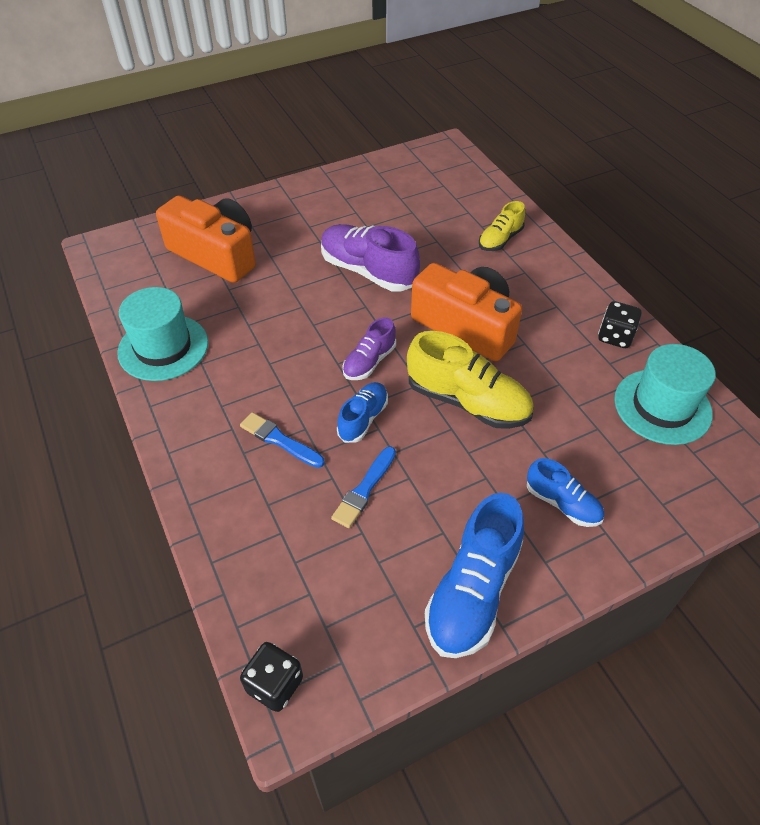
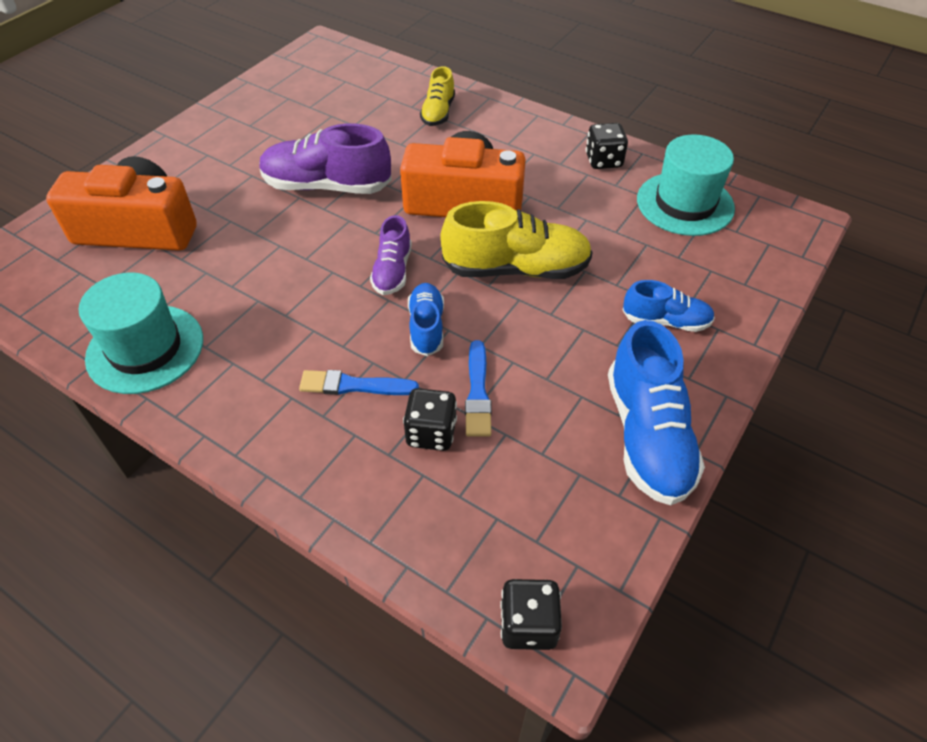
camera: 30 degrees left, 0 degrees up
(308, 504) = (431, 433): none -> black dice

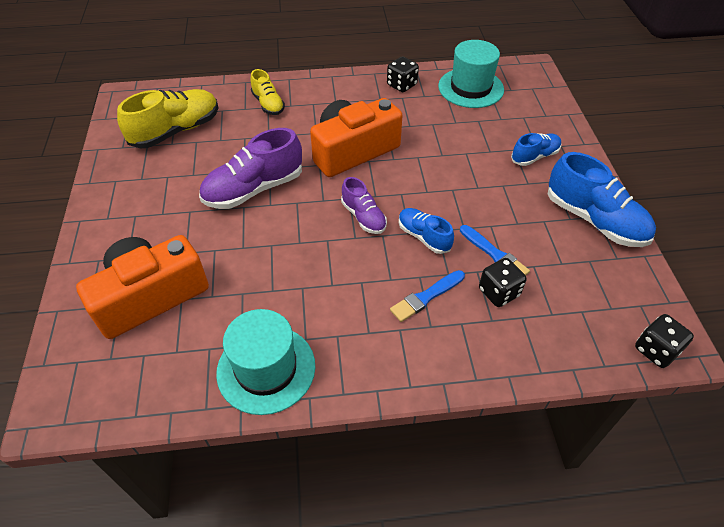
camera: 40 degrees left, 0 degrees up
(516, 269) = (430, 173): yellow shoe -> yellow shoe (176, 131)

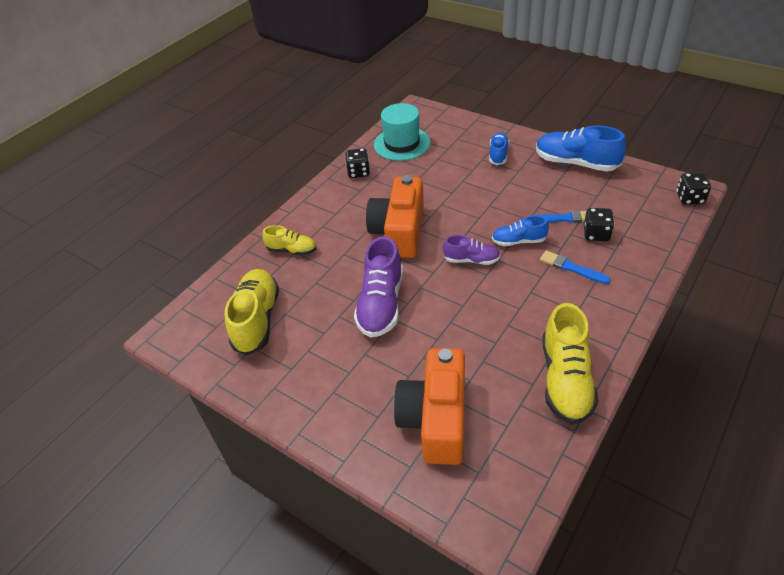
camera: 45 degrees left, 5 degrees down
(266, 369) = (565, 379): turquoise hat -> yellow shoe
(426, 297) = (571, 268): blue brush -> blue brush turned 120 degrees clockwise
(594, 220) = (576, 163): blue shoe -> blue shoe turned 150 degrees counterclockwise

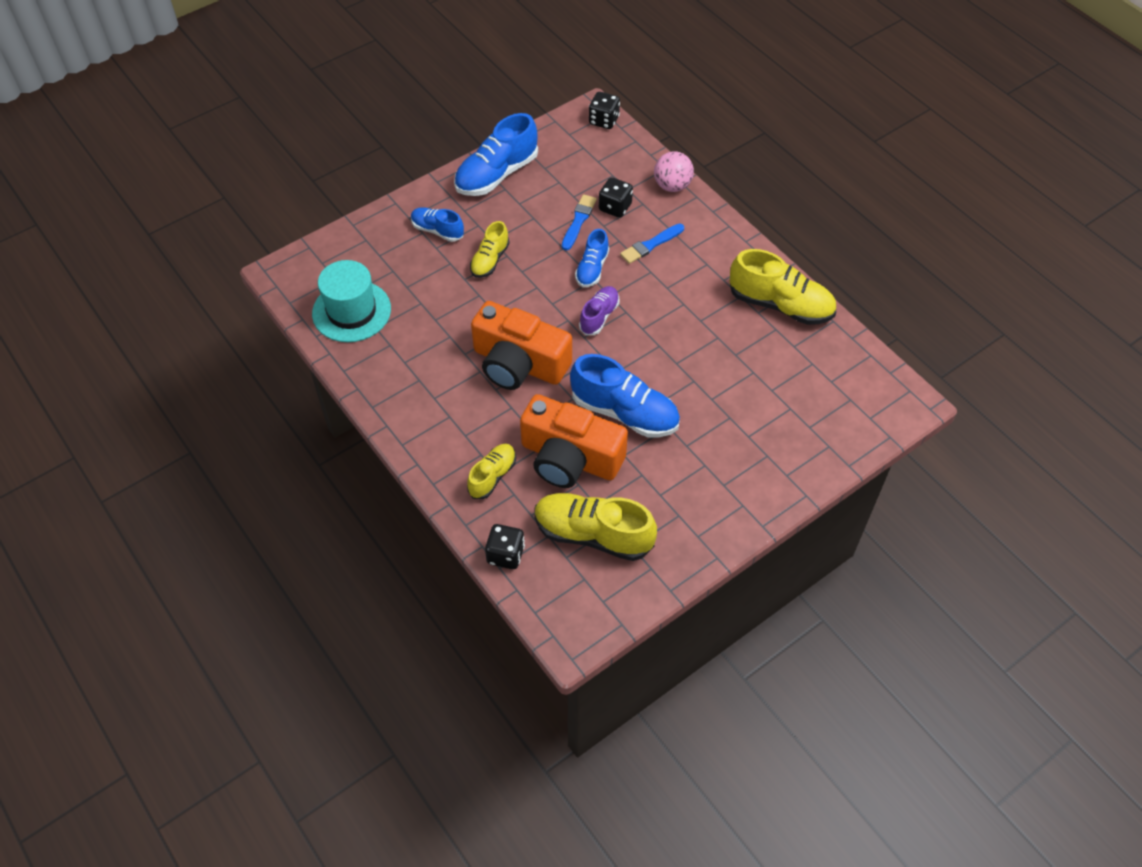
camera: 75 degrees left, 10 degrees up
(358, 172) = (382, 371): black dice -> black dice (505, 554)
(381, 304) = (624, 412): purple shoe -> blue shoe
(435, 418) = (786, 412): orange camera -> orange camera (570, 458)
(488, 187) = (490, 260): none -> yellow shoe
(653, 261) = (672, 186): none -> pink ball

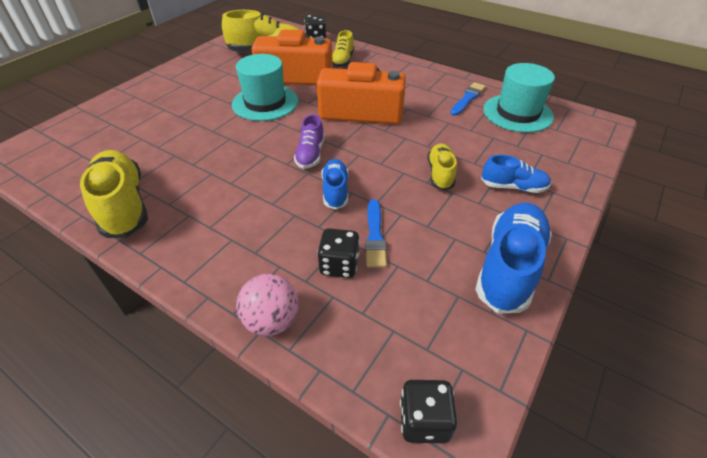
camera: 160 degrees right, 10 degrees down
(624, 412) = (265, 103): blue shoe -> turquoise hat
(651, 245) = (280, 231): blue brush -> blue brush (467, 98)
(780, 305) = (123, 205): yellow shoe -> yellow shoe turned 60 degrees clockwise

